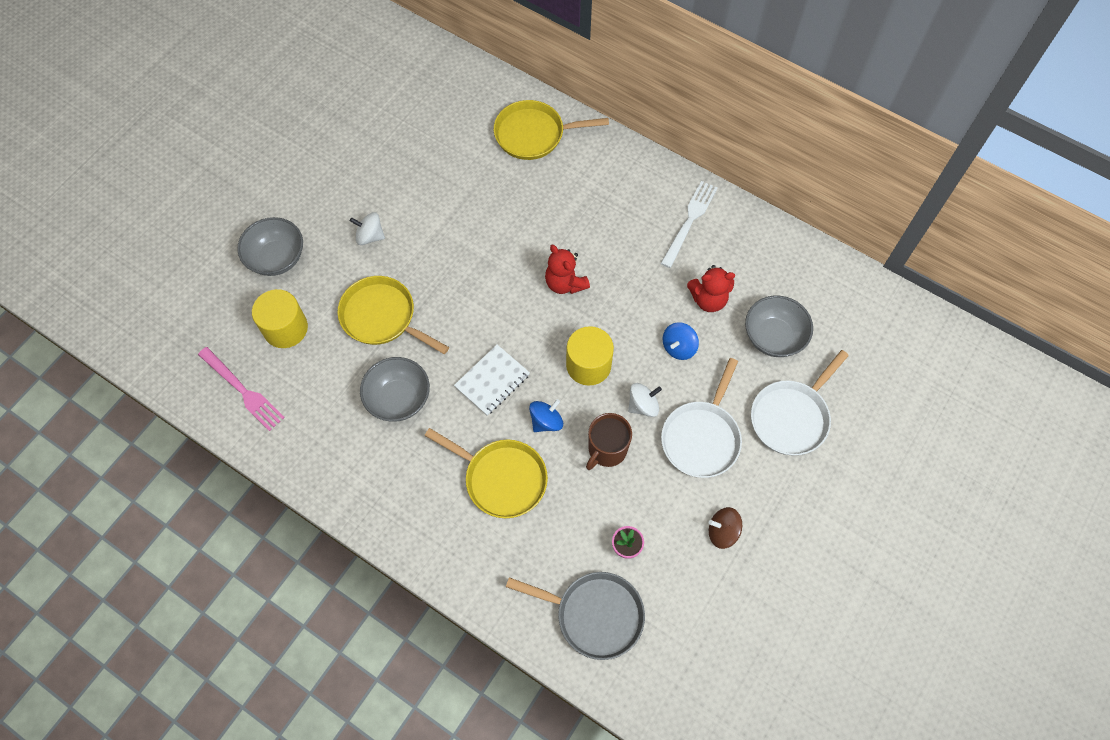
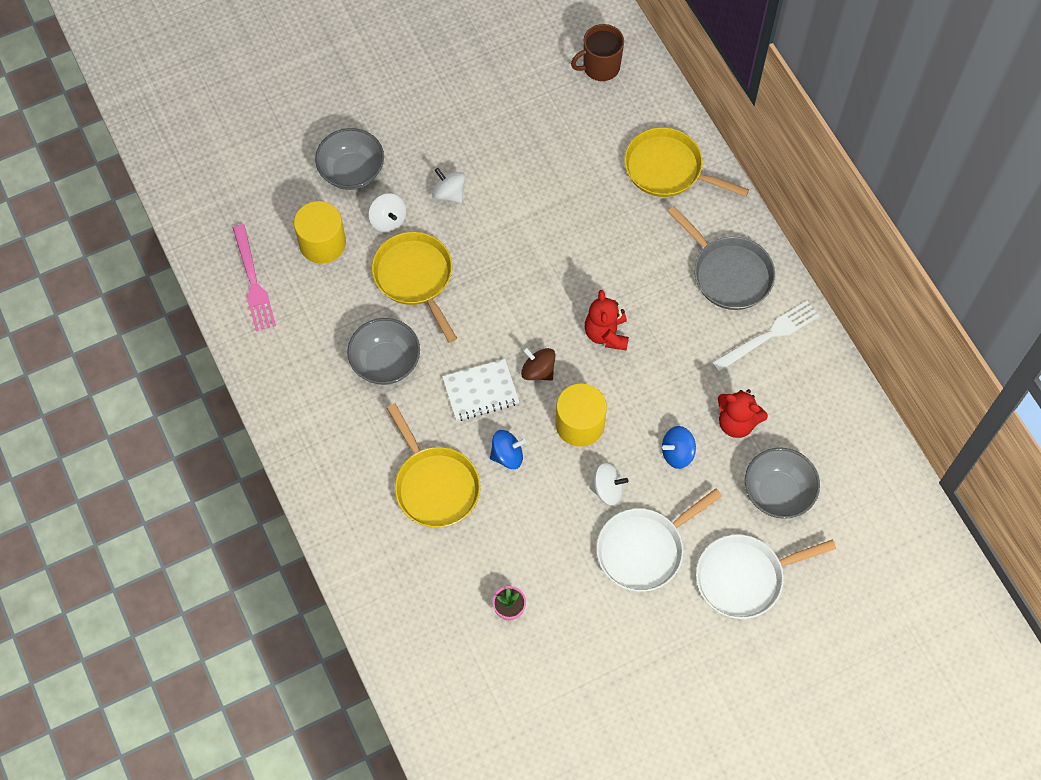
camera: 30 degrees right, 0 degrees up
(331, 282) = (388, 220): none -> white spinning top
(594, 615) = (444, 652): grey pan -> grey pan (728, 273)
(607, 450) = (547, 512): brown mug -> brown mug (600, 67)
(722, 532) = (607, 645): brown spinning top -> brown spinning top (538, 371)

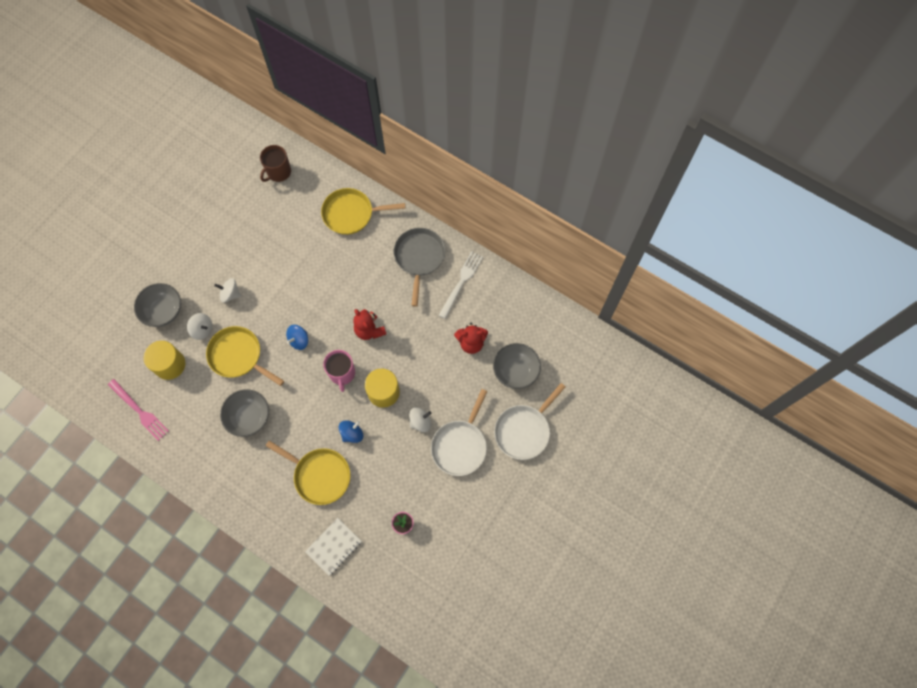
camera: 30 degrees left, 5 degrees up
(480, 391) = (315, 404): white notebook -> white notebook (334, 546)
(538, 371) = (342, 373): brown spinning top -> pink mug
(677, 453) = (448, 379): blue spinning top -> blue spinning top (299, 340)
(728, 273) = (419, 258): grey pan -> grey pan turned 105 degrees counterclockwise

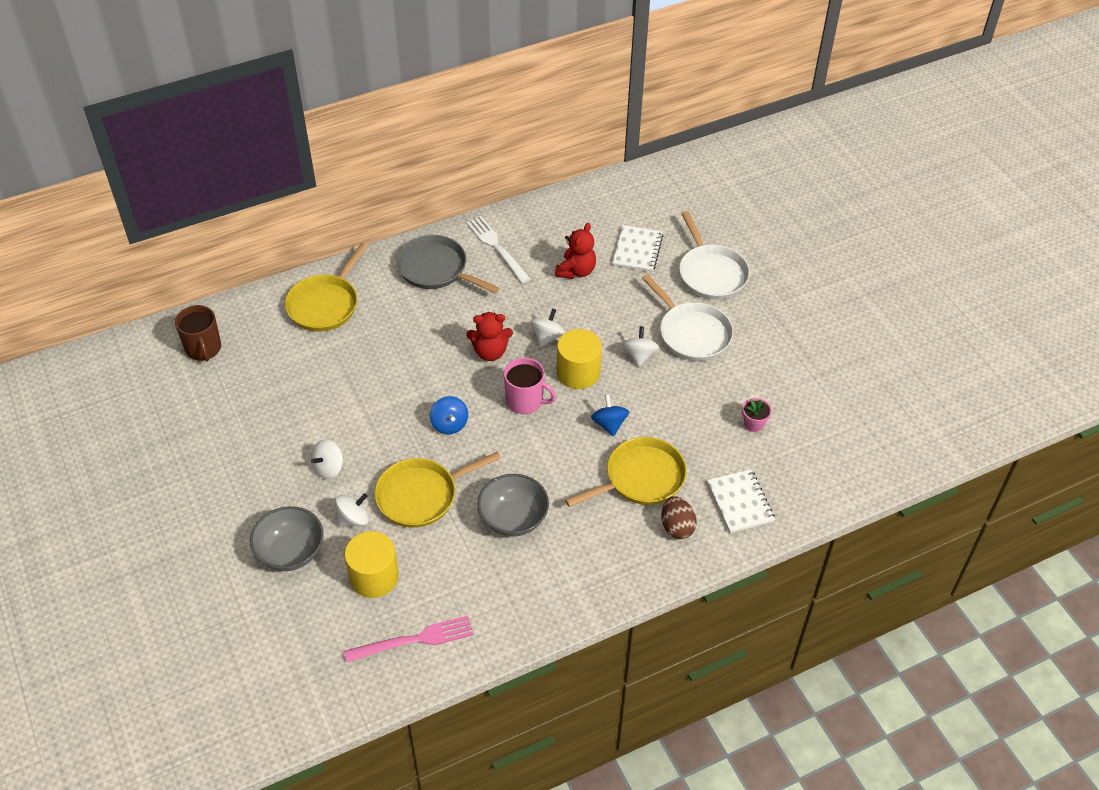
camera: 60 degrees left, 20 degrees down
(293, 517) = (677, 527): none -> brown egg
(402, 357) = (547, 337): none -> white spinning top
(515, 371) = (637, 250): grey bowl -> white notebook

